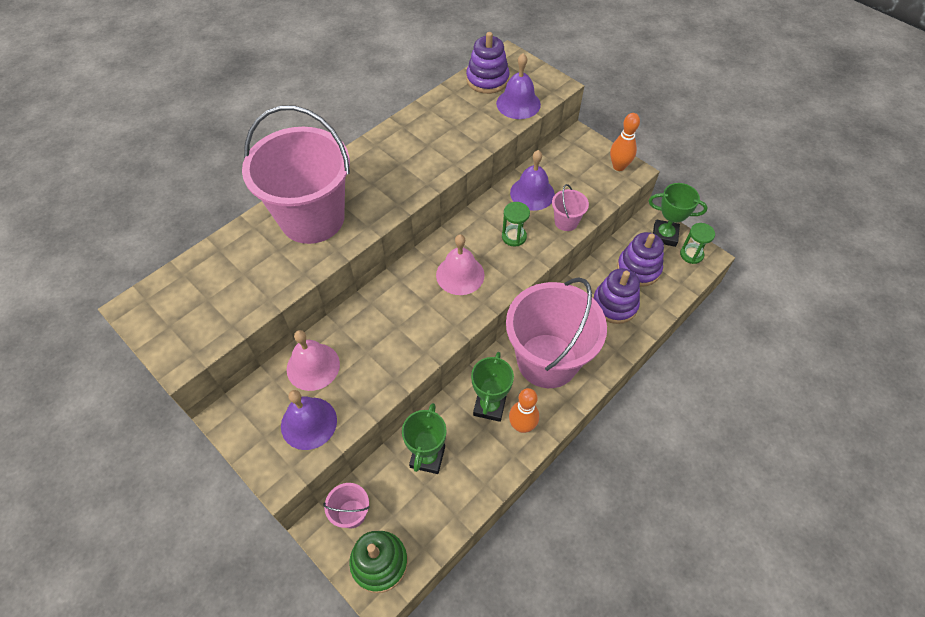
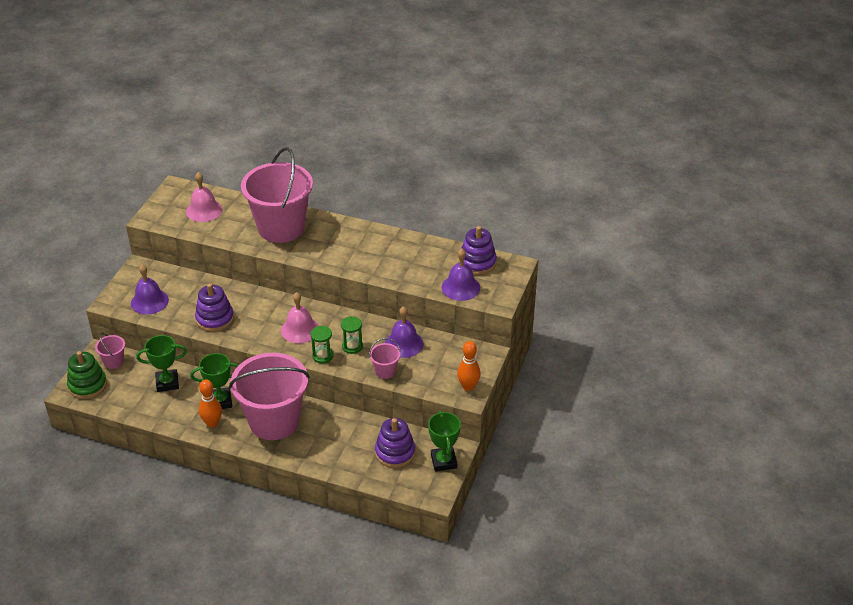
camera: 65 degrees right, 15 degrees down
(313, 366) = (190, 288): pink bell -> pink bell (204, 210)
(614, 304) = (348, 446): purple stacking toy -> purple stacking toy (215, 319)
(691, 254) = (432, 484): green hourglass -> green hourglass (323, 356)

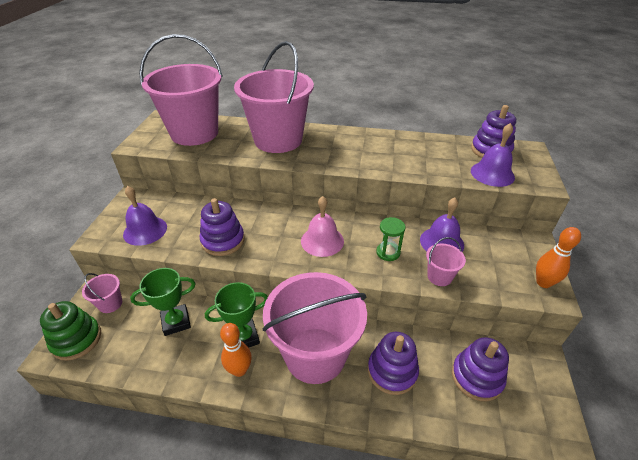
camera: 10 degrees left, 0 degrees up
(204, 210) = (194, 133): pink bell -> pink bucket
(323, 356) = (360, 268): green hourglass -> none
(330, 440) = (392, 371): none -> purple stacking toy
(443, 461) = (540, 380): green trophy -> none

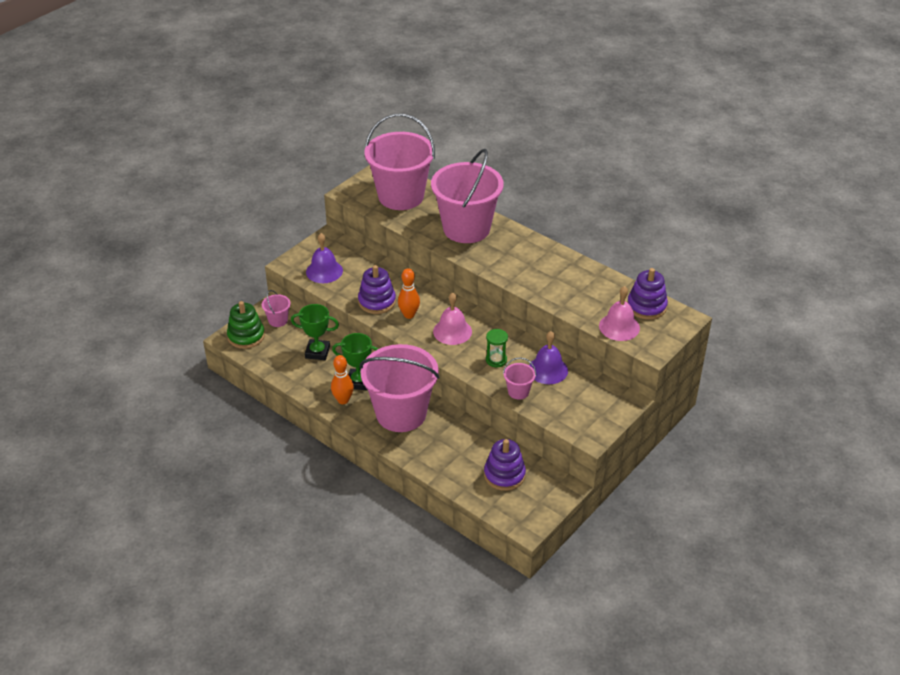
camera: 30 degrees right, 0 degrees up
(392, 371) = (447, 446): purple stacking toy -> none
(492, 174) = (619, 327): purple bell -> pink bell
(543, 283) = (595, 428): orange bowling pin -> orange bowling pin (409, 315)

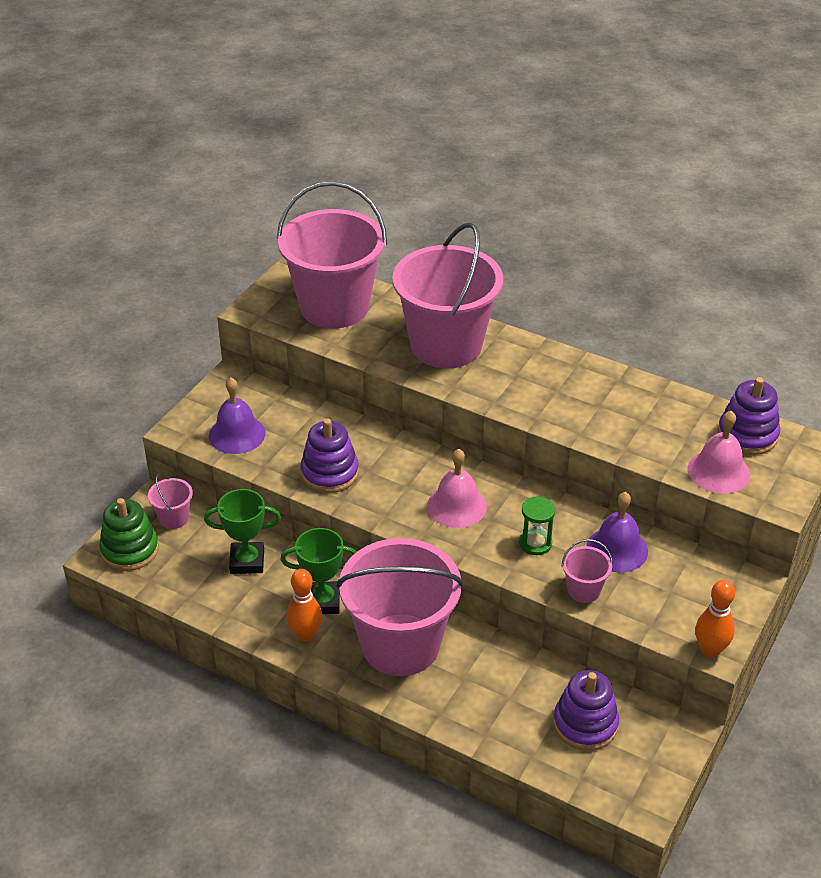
camera: 10 degrees left, 0 degrees up
(409, 315) = (384, 488): orange bowling pin -> orange bowling pin (710, 650)

